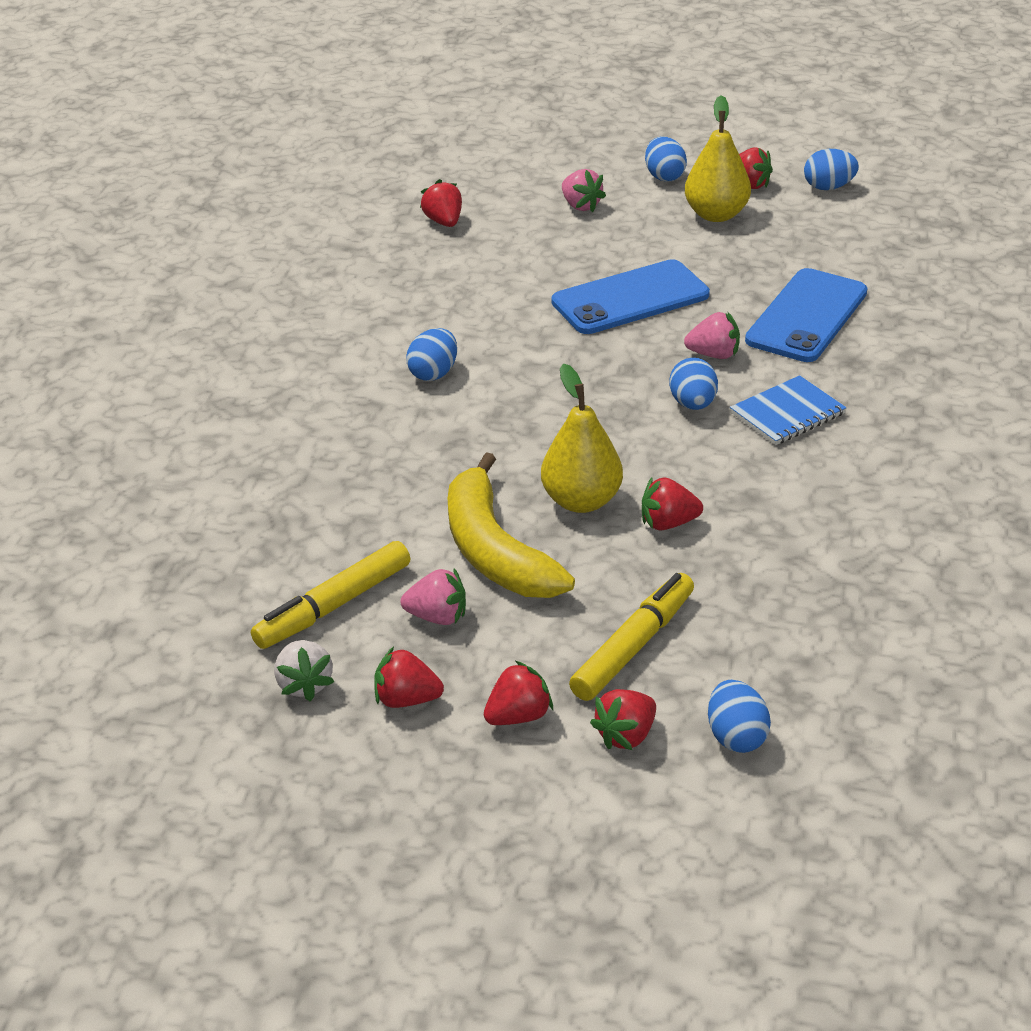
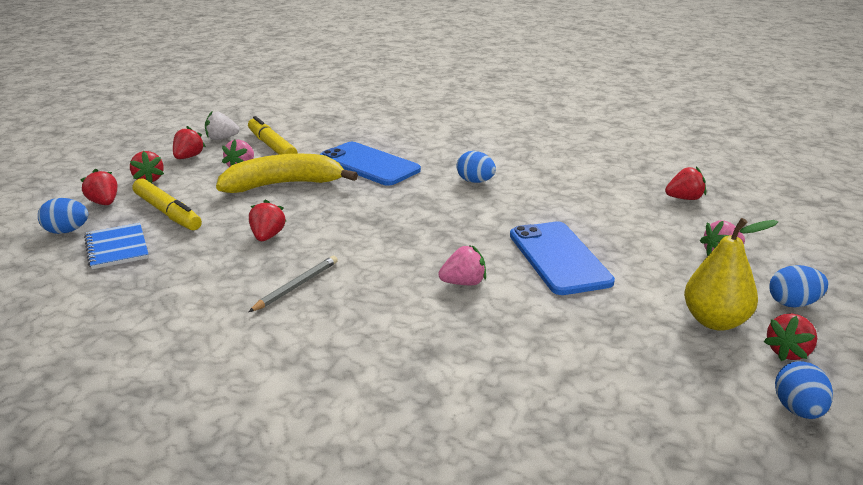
camera: 100 degrees right, 10 degrees down
(581, 501) = (311, 212): yellow pear -> none
(693, 404) = (398, 264): blue egg -> none
(714, 354) = (463, 283): pink strawberry -> pink strawberry turned 120 degrees counterclockwise
(778, 469) = (296, 286): none -> grey pencil
(787, 413) = (365, 303): blue notebook -> blue notebook (117, 248)
(807, 316) = (512, 340): blue phone -> blue phone (369, 164)

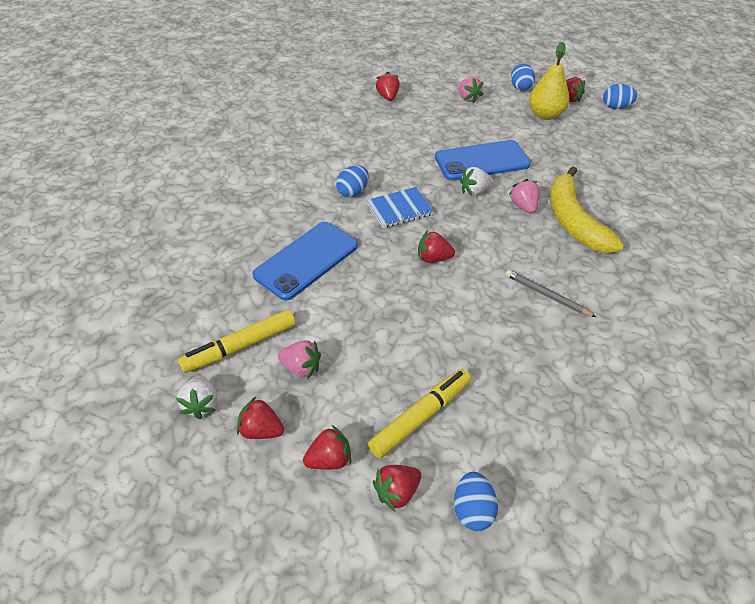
camera: 90 degrees left, 20 degrees up
(117, 248) = (504, 444): blue notebook -> blue notebook (399, 209)
(267, 236) = (467, 323): red strawberry -> red strawberry (433, 258)
(283, 185) = (352, 324): yellow banana -> yellow banana (574, 221)
(490, 250) = (474, 191): none -> white strawberry

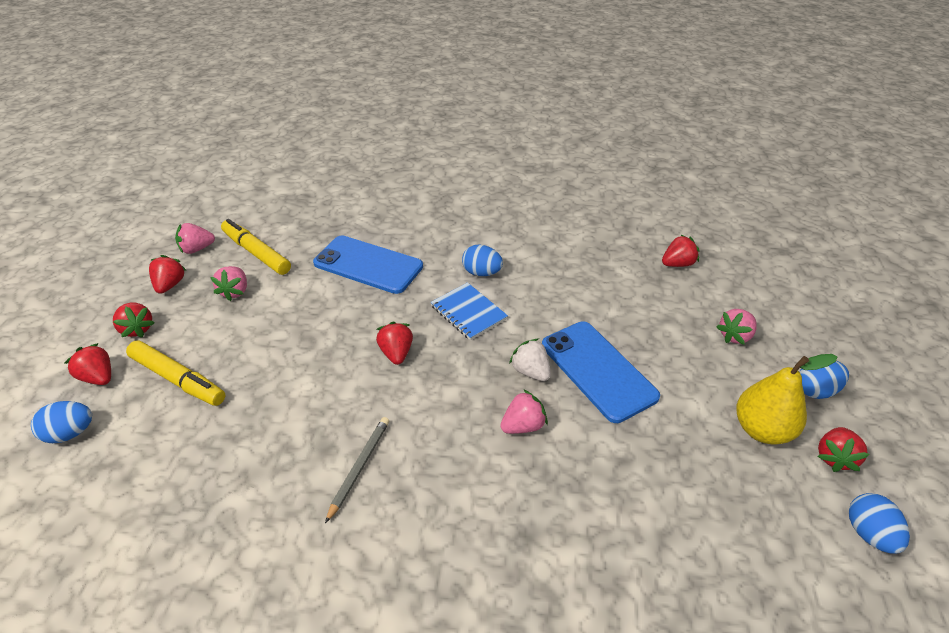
camera: 75 degrees right, 5 degrees down
(201, 404) = (197, 249): white strawberry -> pink strawberry
(574, 221) = (515, 487): yellow banana -> none

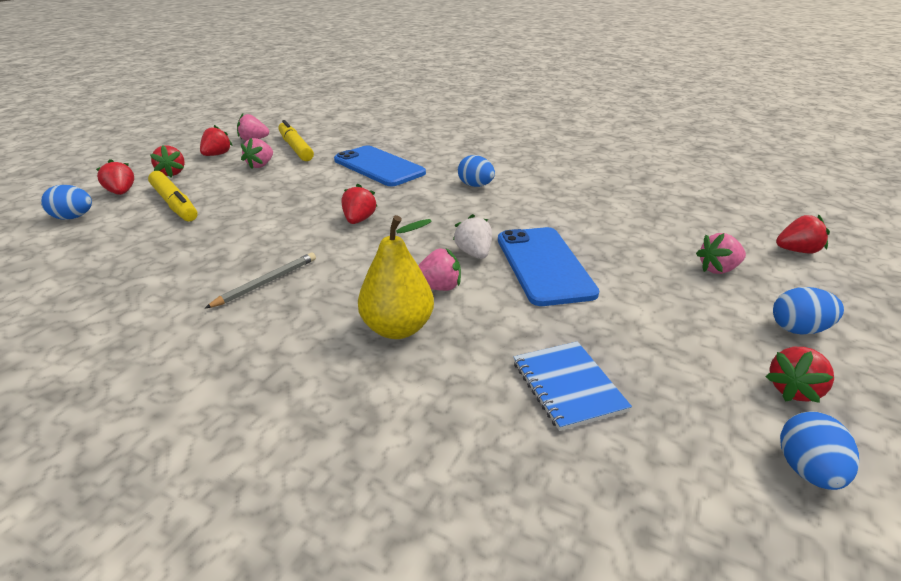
camera: 20 degrees right, 10 degrees down
(468, 312) = (444, 207): blue notebook -> blue notebook (568, 386)
(677, 264) = (682, 209): red strawberry -> red strawberry (797, 251)
(762, 429) = (708, 346): yellow pear -> yellow pear (397, 328)

